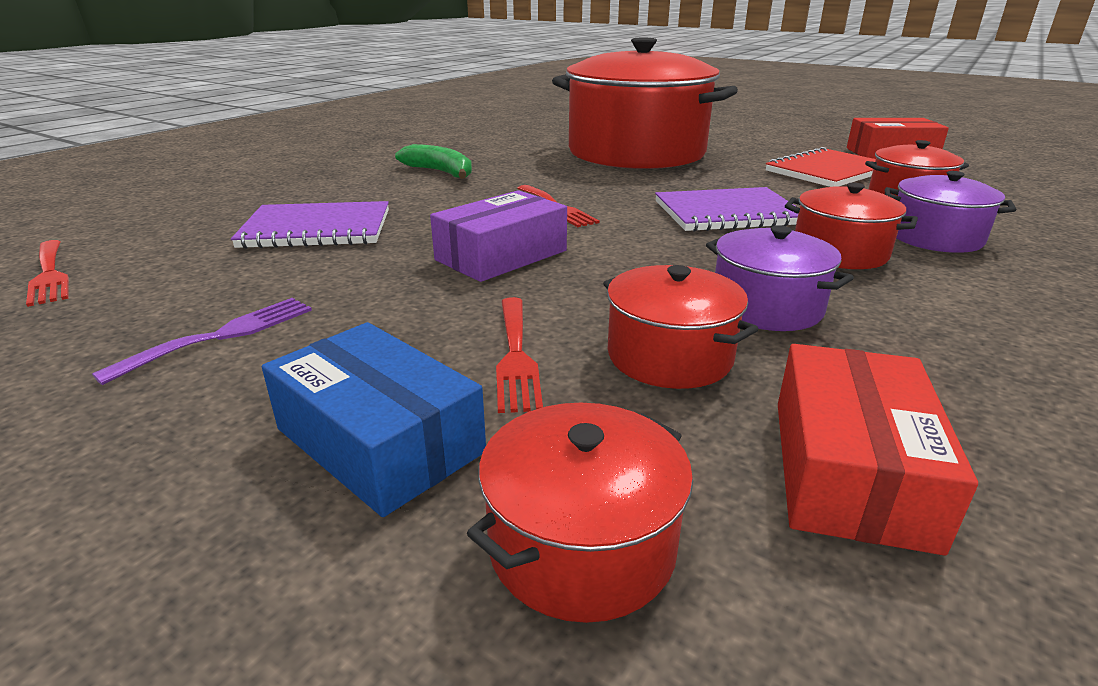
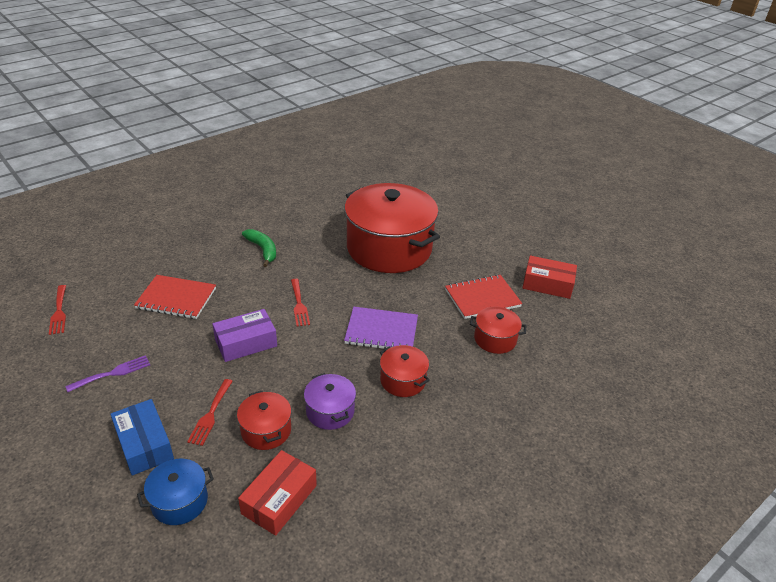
camera: 15 degrees right, 10 degrees up
(317, 229) = (176, 298): purple notebook -> red notebook
(582, 545) = (179, 501): red pot -> blue pot
(935, 238) = (465, 380): purple pot -> none

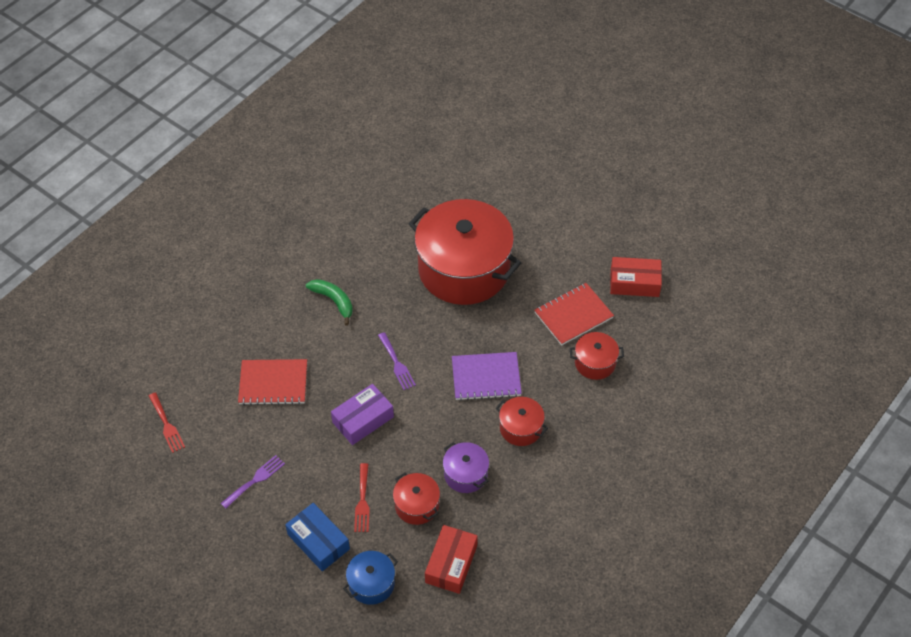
camera: 10 degrees left, 15 degrees up
(299, 305) = (397, 364): red fork -> purple fork

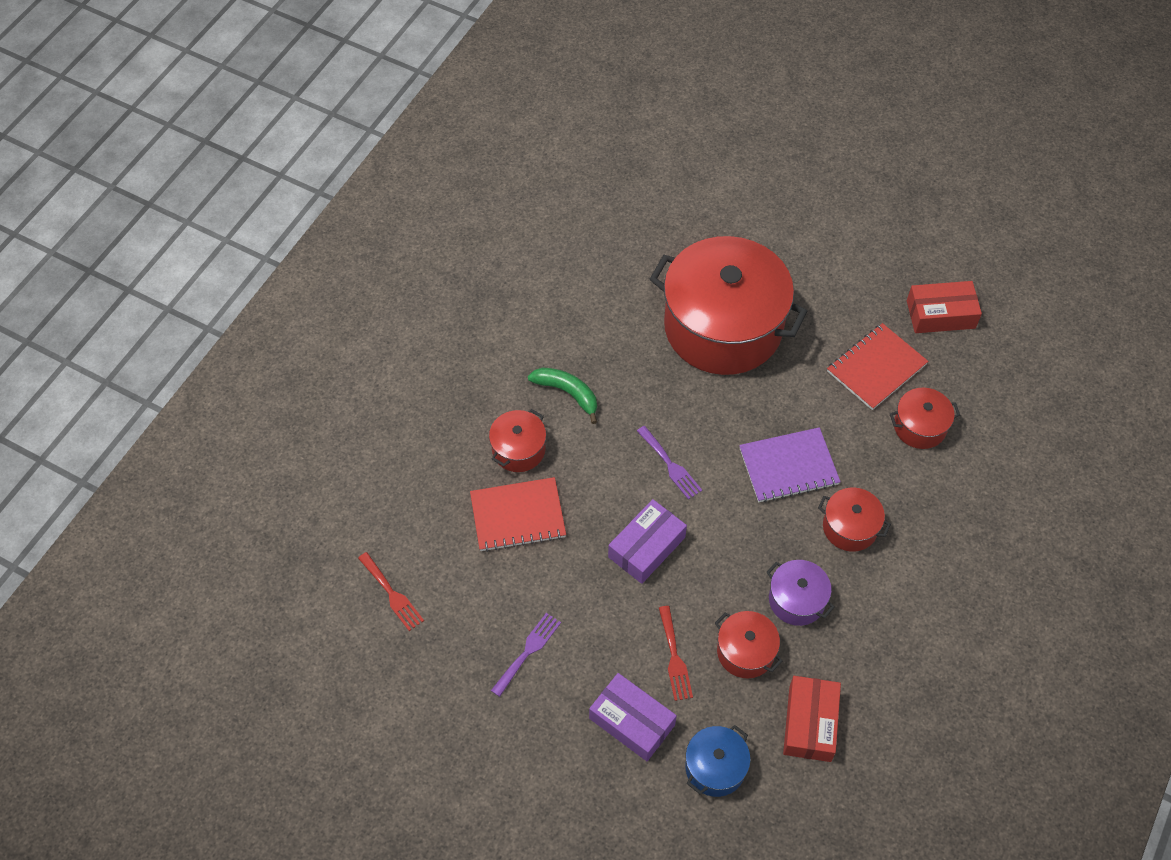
camera: 10 degrees left, 5 degrees up
(286, 336) = (518, 449): none -> red pot
(318, 542) = (632, 722): blue box -> purple box

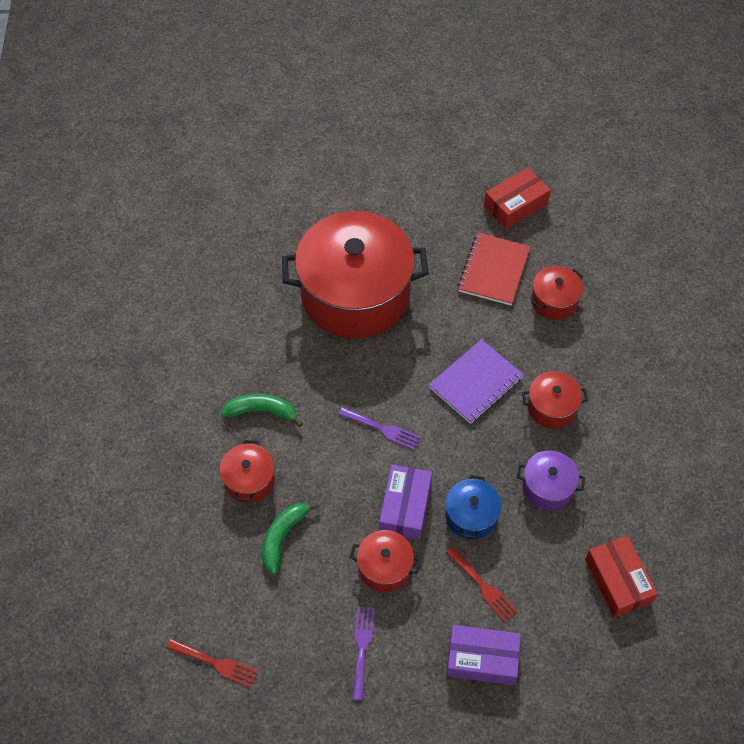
camera: 30 degrees left, 0 degrees up
(518, 516) = (283, 537): red notebook -> green banana
(715, 767) = (569, 658): blue pot -> blue pot (471, 516)
(745, 651) = (534, 550): red pot -> red pot (385, 567)

